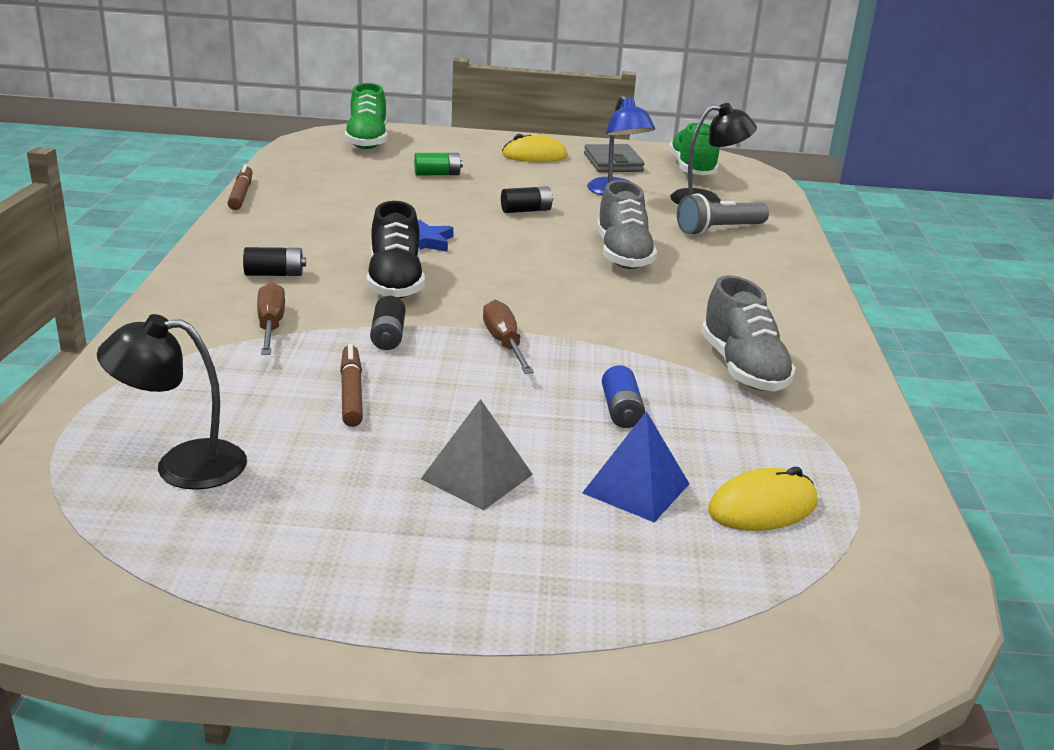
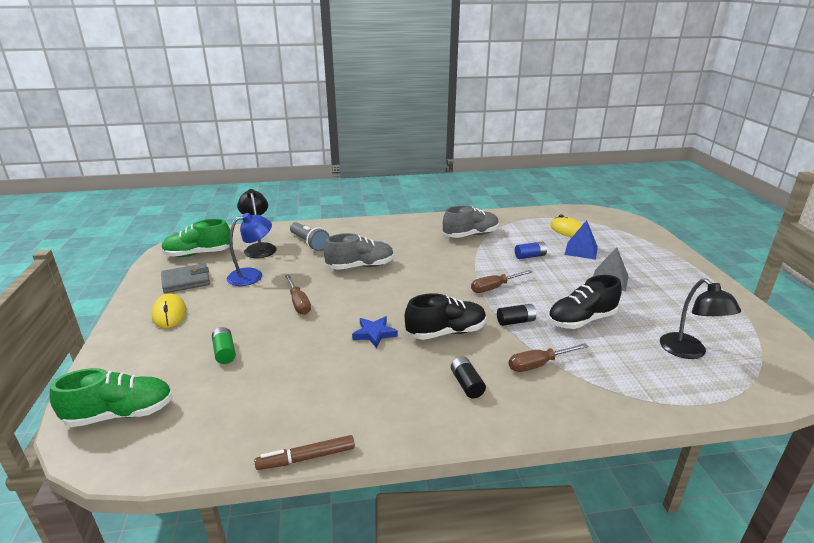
camera: 100 degrees left, 0 degrees up
(351, 393) = (581, 320): brown marker -> black shoe
(526, 210) = (298, 303): black battery -> brown screwdriver

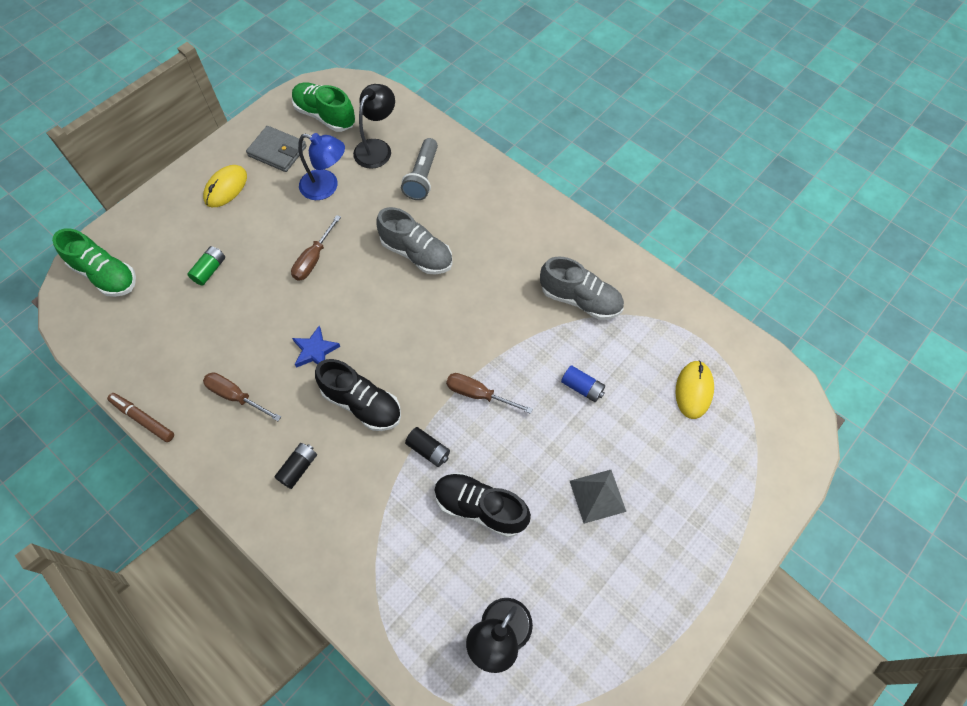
camera: 50 degrees right, 35 degrees up
(538, 365) = (370, 508): brown screwdriver -> brown screwdriver (236, 396)
(581, 250) = (649, 431): blue pyramid -> none

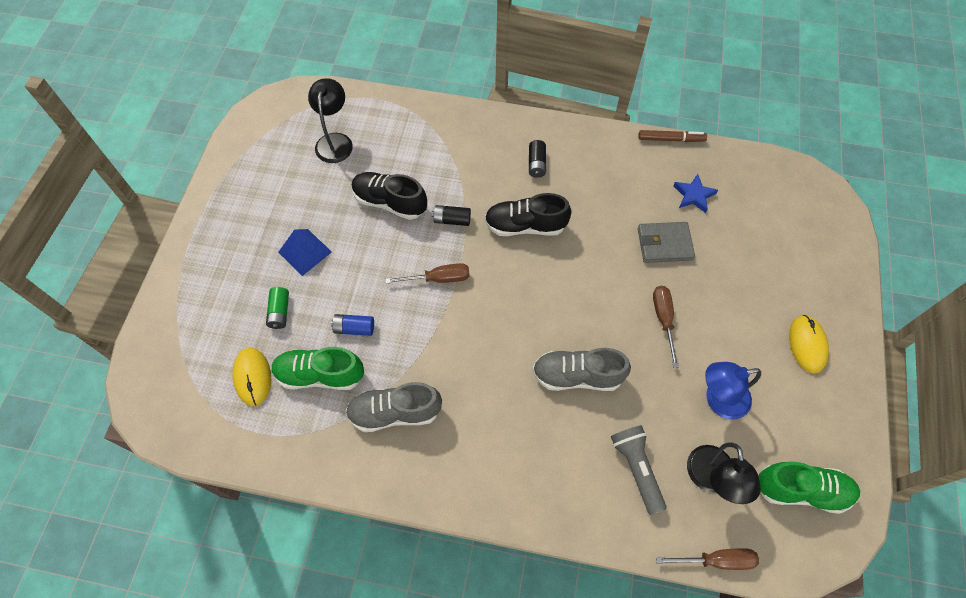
camera: 150 degrees right, 0 degrees up
(105, 275) = (812, 215): green shoe -> green shoe (320, 375)
(210, 270) = (738, 262): green battery -> green battery (280, 312)
(236, 396) = (622, 184): brown screwdriver -> brown screwdriver (716, 560)
(277, 151) = (803, 414): grey wallet -> grey wallet (664, 244)
(315, 350) = (593, 245): blue star -> blue star (694, 195)
(480, 508) = (390, 202): black shoe -> black shoe turned 150 degrees counterclockwise
(597, 496) = (305, 252): grey pyramid -> blue pyramid

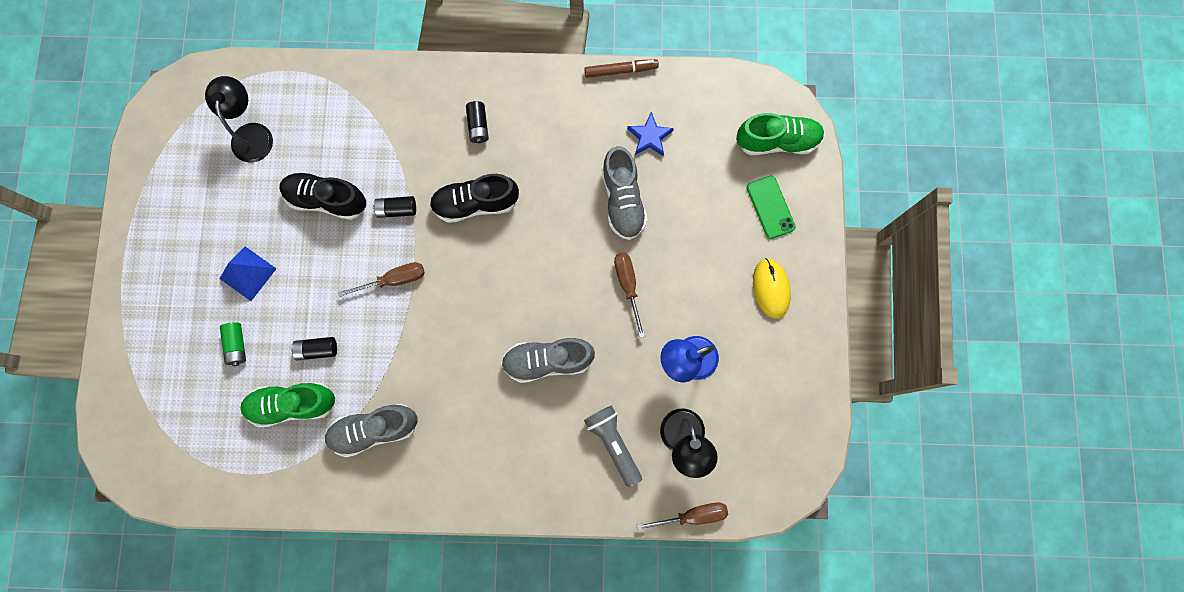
camera: 10 degrees left, 15 degrees up
(252, 377) = (225, 418): yellow mouse -> none
(354, 328) = (317, 349): blue battery -> black battery
(664, 244) = (623, 200): grey wallet -> grey shoe
(801, 490) = (767, 436): green shoe -> green shoe (777, 141)
(807, 271) = (770, 207): none -> green phone

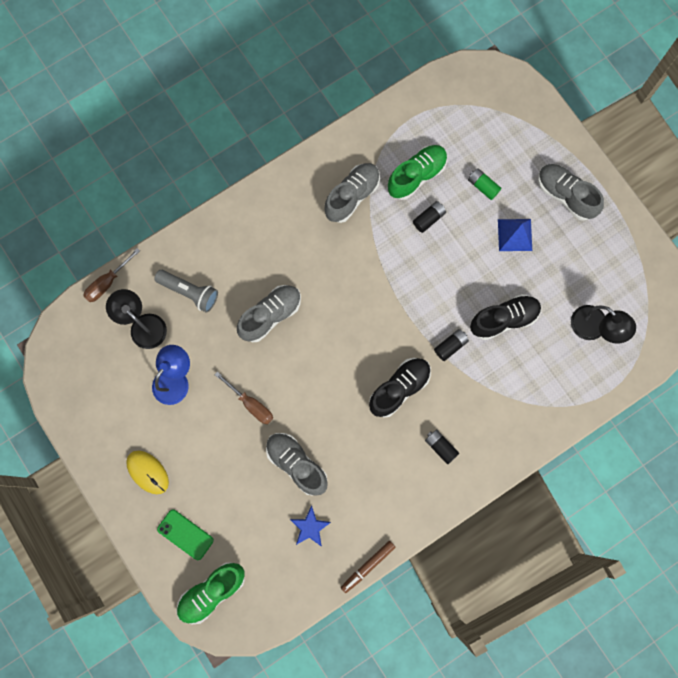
camera: 145 degrees right, 0 degrees up
(166, 278) = (565, 195): none -> grey shoe
(394, 280) = (414, 297): brown screwdriver -> none

